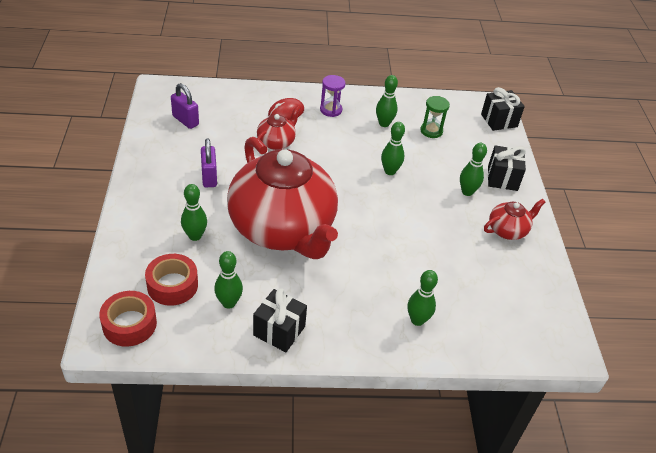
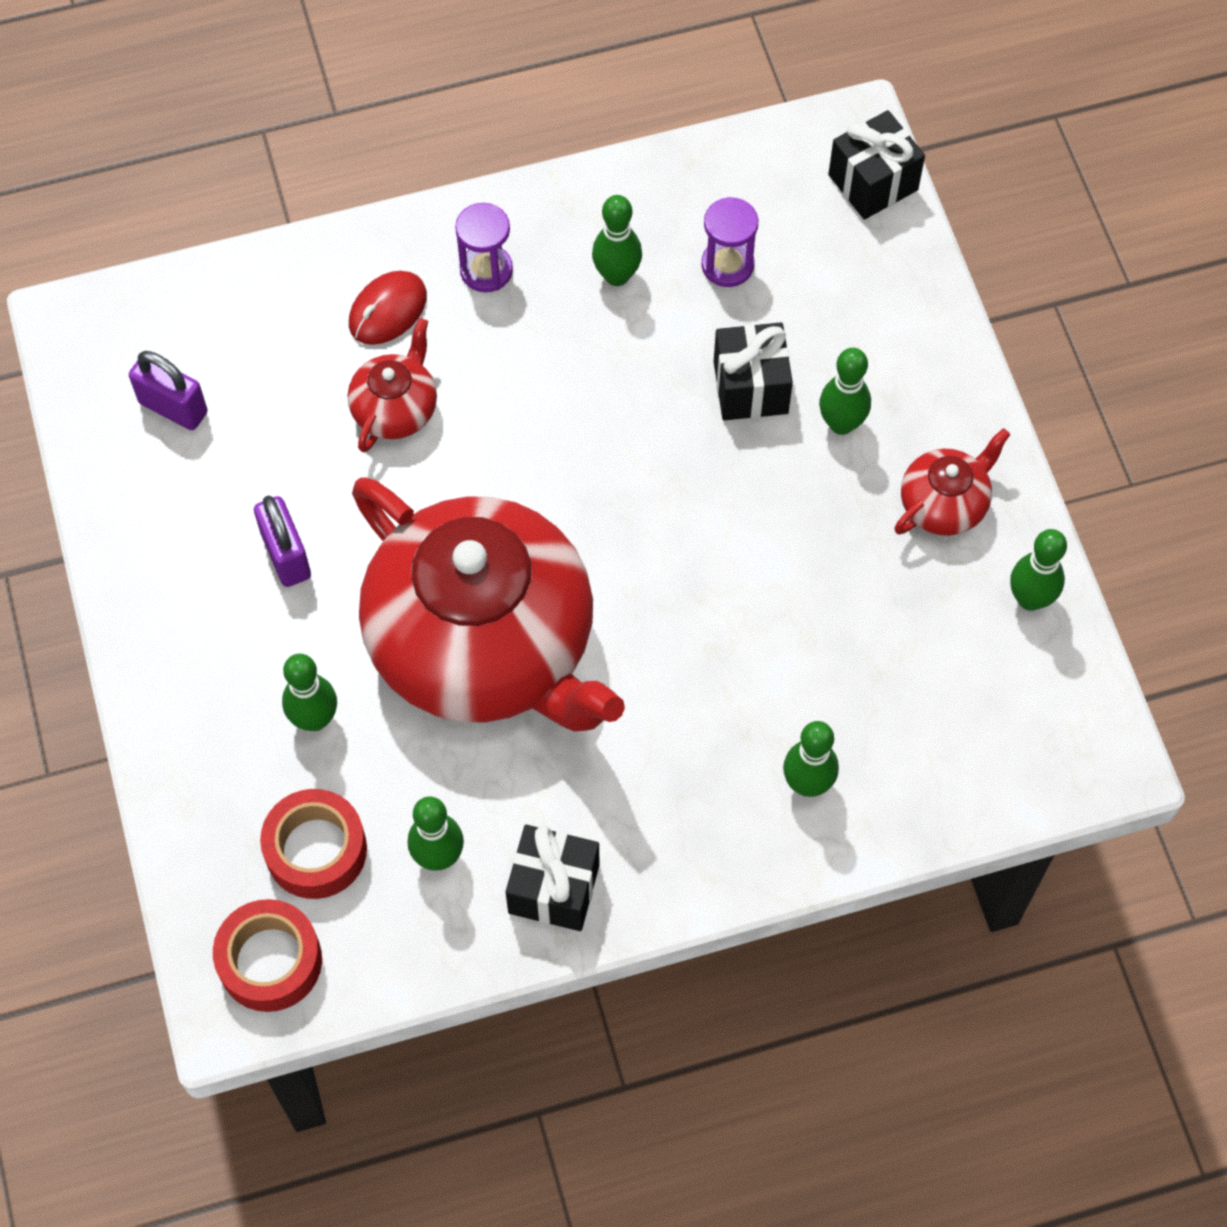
camera: 10 degrees left, 20 degrees up
(390, 171) = (664, 416): green bowling pin -> green bowling pin (1030, 599)
(431, 131) = (727, 265): green hourglass -> purple hourglass
(502, 178) = (910, 361): black gift -> black gift (751, 387)

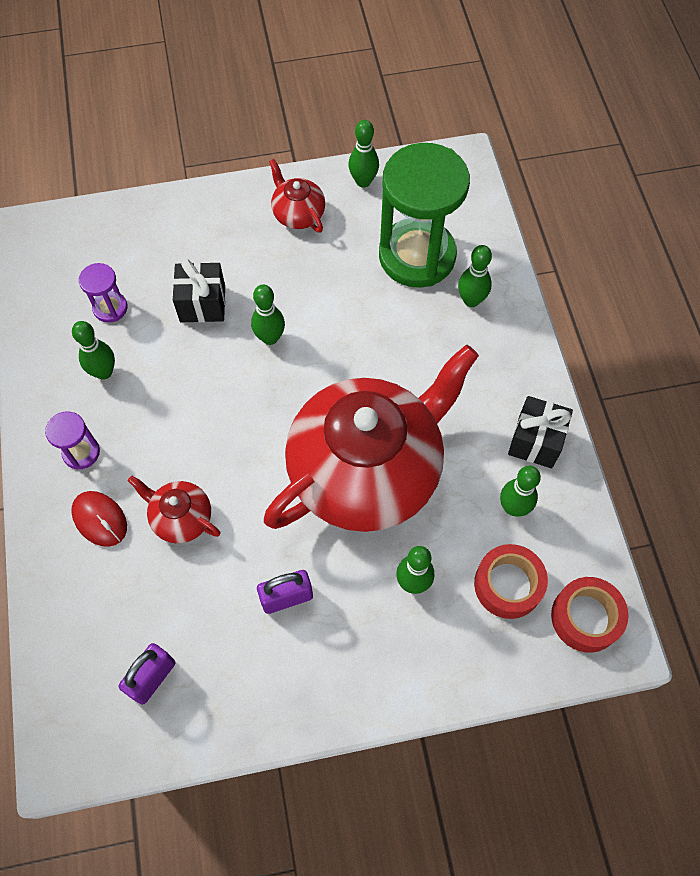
camera: 85 degrees left, 0 degrees up
(841, 423) = (236, 259): green bowling pin -> green bowling pin (270, 338)
(873, 182) = (68, 224): black gift -> none
(885, 694) = (417, 256): none -> green hourglass

